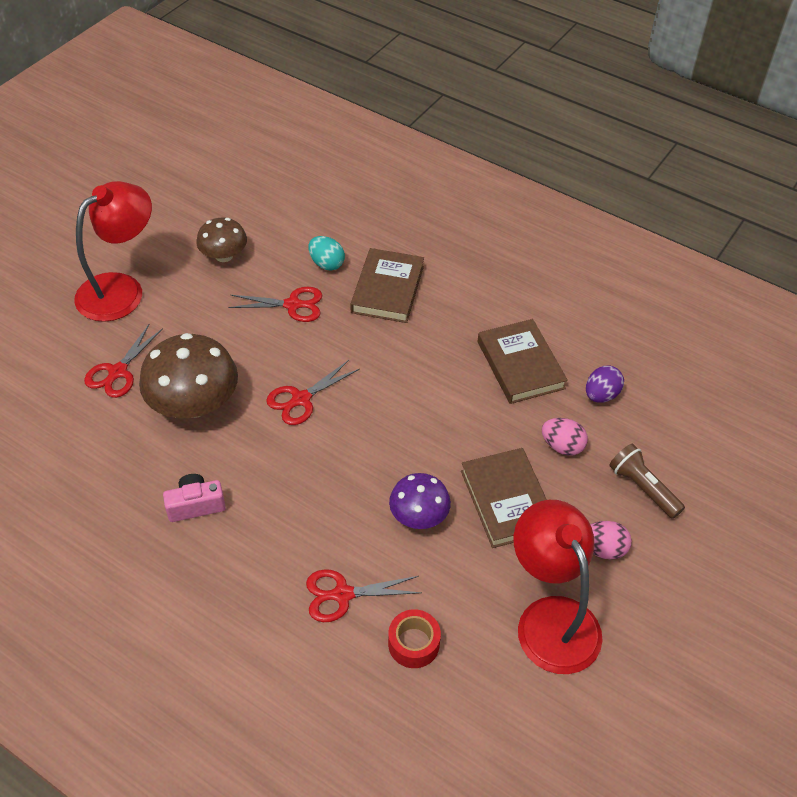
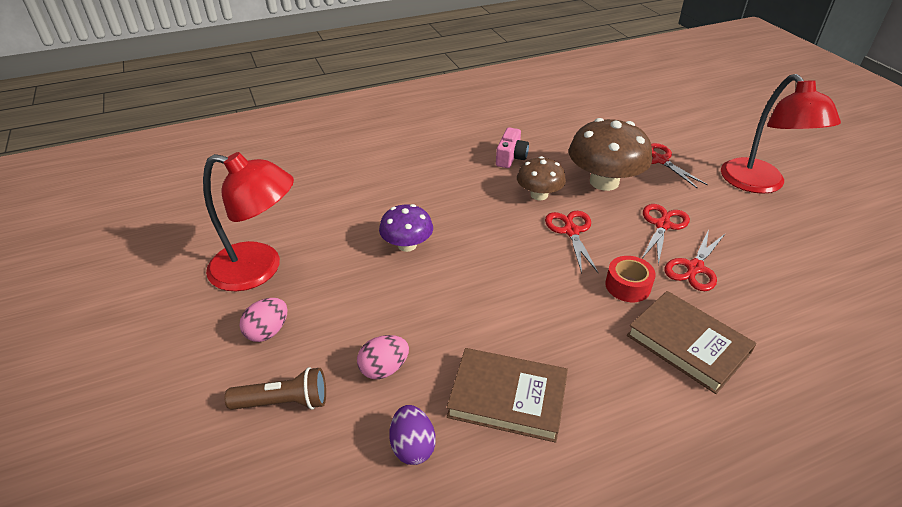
camera: 125 degrees right, 10 degrees down
(224, 255) = (789, 250): brown mushroom -> brown mushroom (539, 195)
(326, 264) = (751, 314): turquoise egg -> none
(342, 594) = (386, 188): red scissors -> red scissors (662, 225)
(413, 644) = (321, 202): red tape -> red tape (627, 286)
(507, 500) = (370, 299): brown book -> none

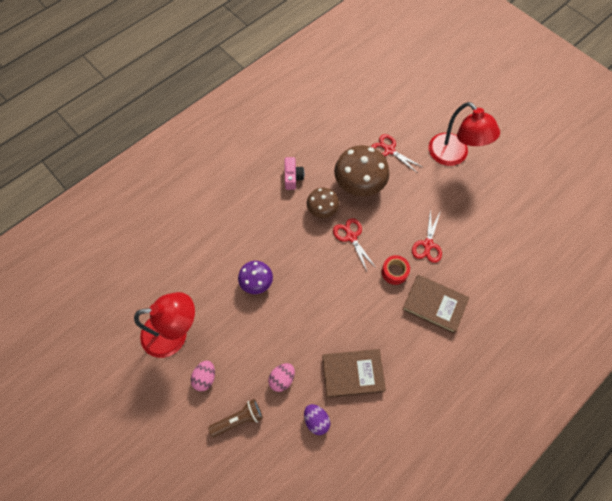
camera: 20 degrees left, 25 degrees up
(662, 225) = (403, 213): red scissors -> none

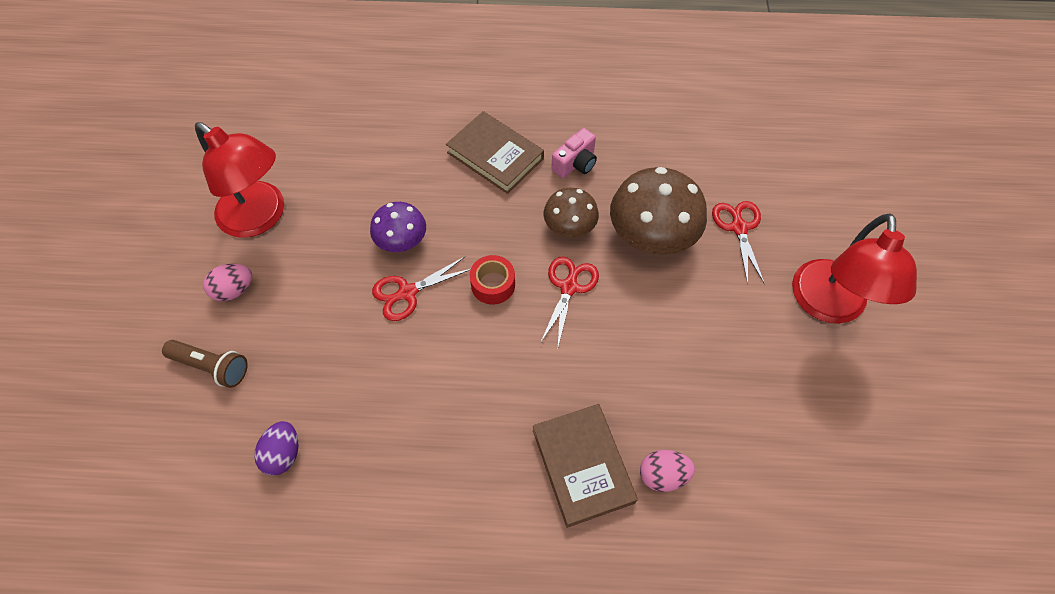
camera: 45 degrees right, 5 degrees down
(282, 379) = (304, 370): pink egg -> pink egg (662, 475)
(353, 373) = (385, 444): brown book -> brown book (495, 155)
(394, 272) = (576, 376): red tape -> red tape (493, 284)
(428, 244) = (660, 384): red scissors -> red scissors (407, 292)

